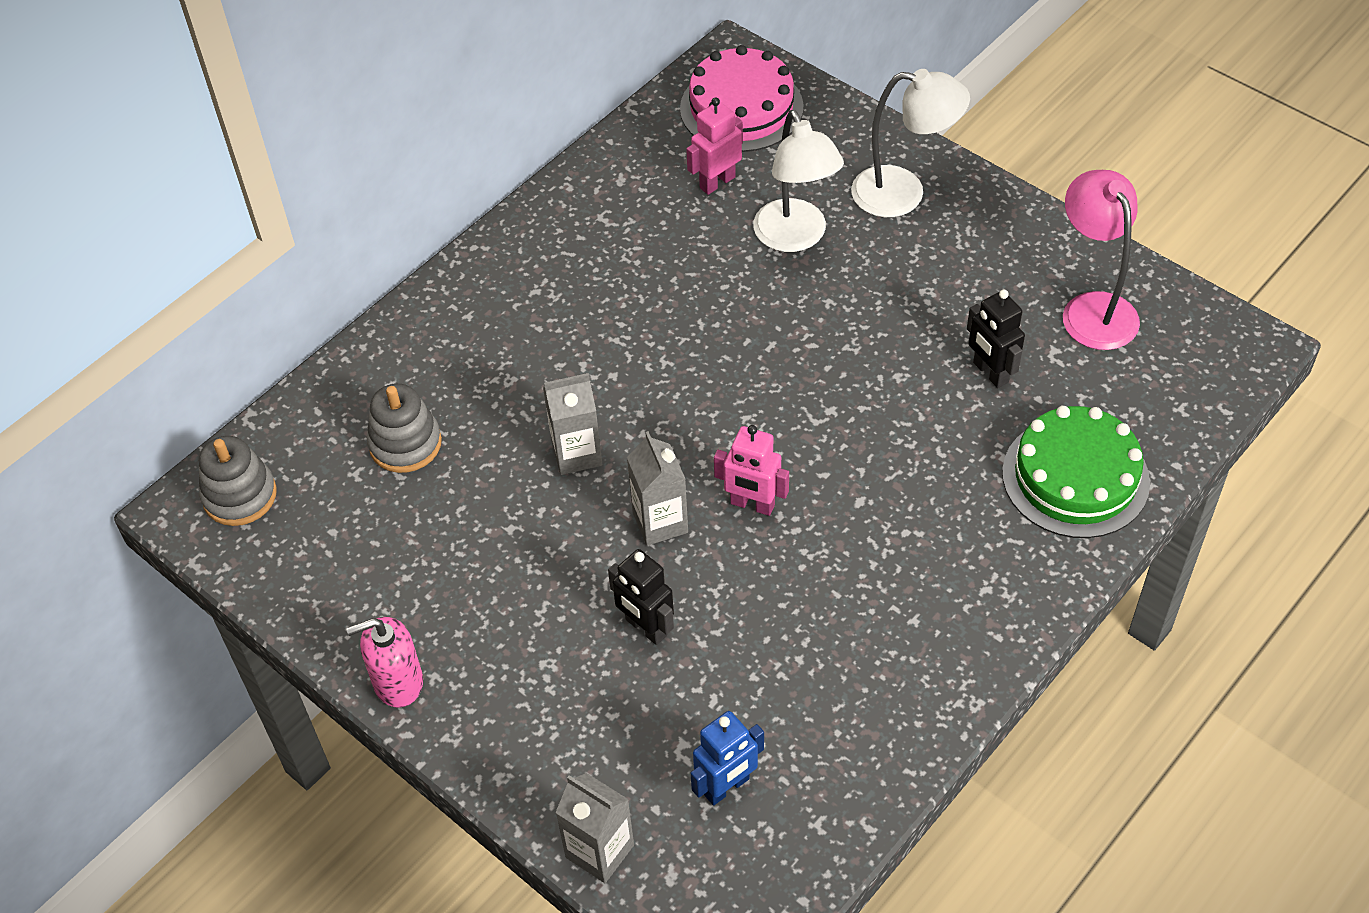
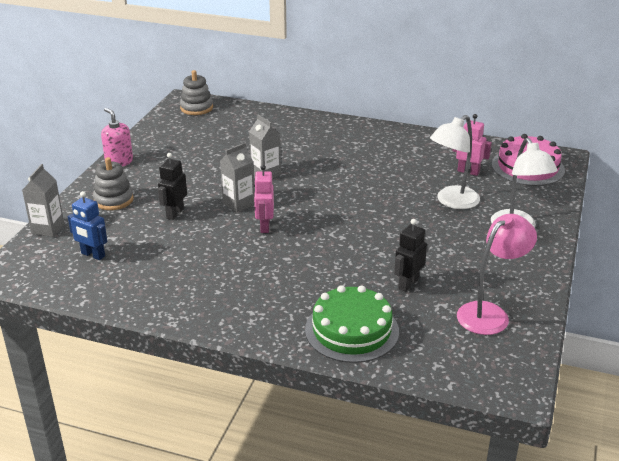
camera: 65 degrees right, 20 degrees down
(405, 444) = (245, 134): grey stacking toy -> grey stacking toy (113, 200)

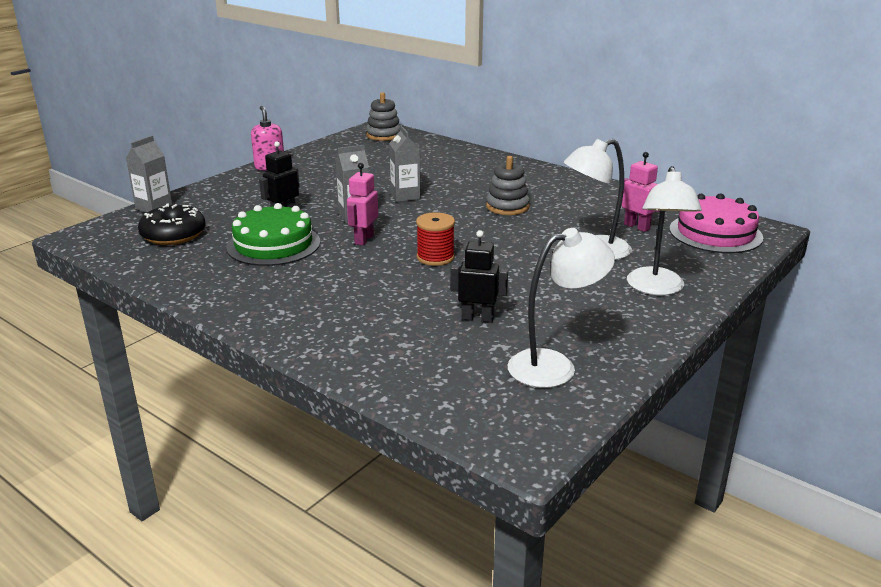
camera: 20 degrees right, 5 degrees down
(93, 255) = (173, 235): blue robot -> black donut
(113, 200) = (236, 195): grey stacking toy -> grey stacking toy (507, 207)
(336, 233) = (435, 257): none -> red spool
(351, 330) = (374, 349): green cake -> green cake (273, 244)
(408, 284) = (477, 318): black robot -> black robot turned 45 degrees clockwise
(490, 313) = (554, 366): pink lamp -> white lamp

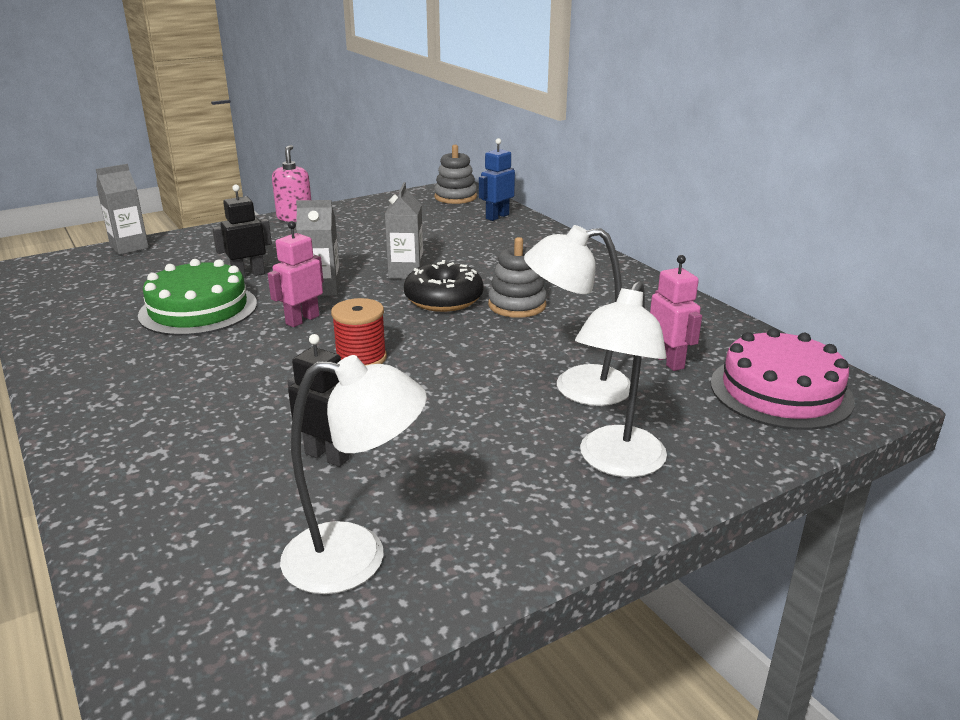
camera: 20 degrees right, 0 degrees up
(173, 235) = (112, 281): black donut -> black donut (444, 299)
(431, 146) = (497, 216): none -> blue robot

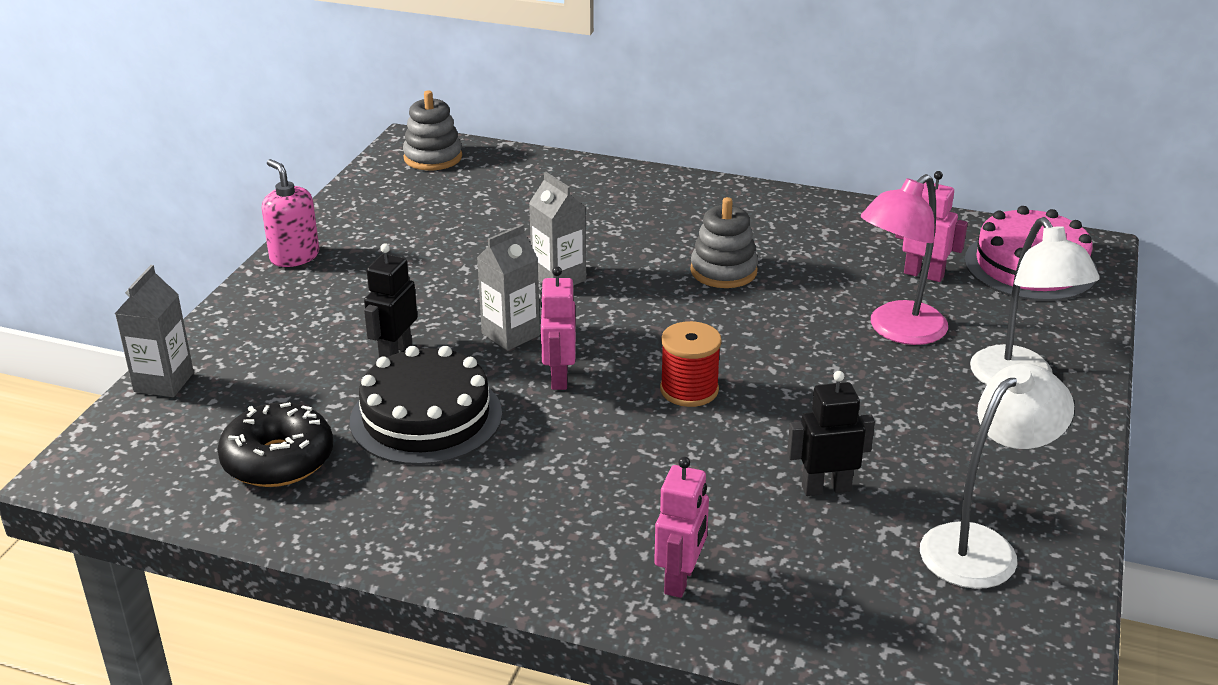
camera: 40 degrees left, 5 degrees up
(135, 458) = (680, 579): none -> pink robot
(198, 309) = (426, 417): green cake -> black cake
(444, 299) = (649, 293): black donut -> black donut (278, 460)
(497, 216) = (525, 169): blue robot -> none
(576, 387) = (897, 331): white lamp -> pink lamp

